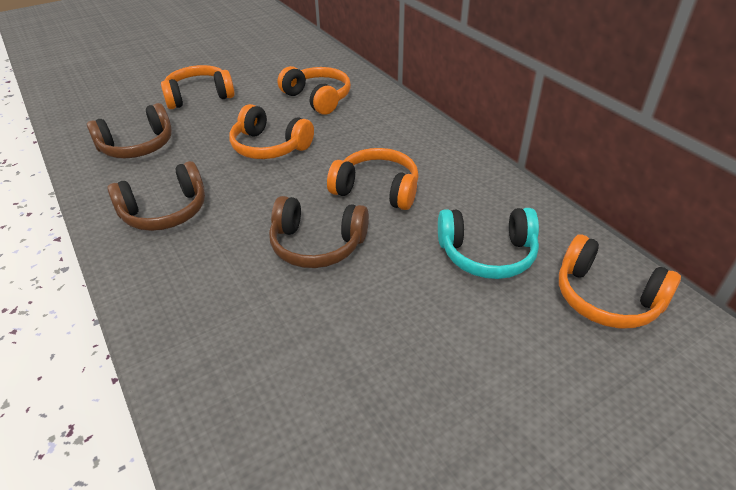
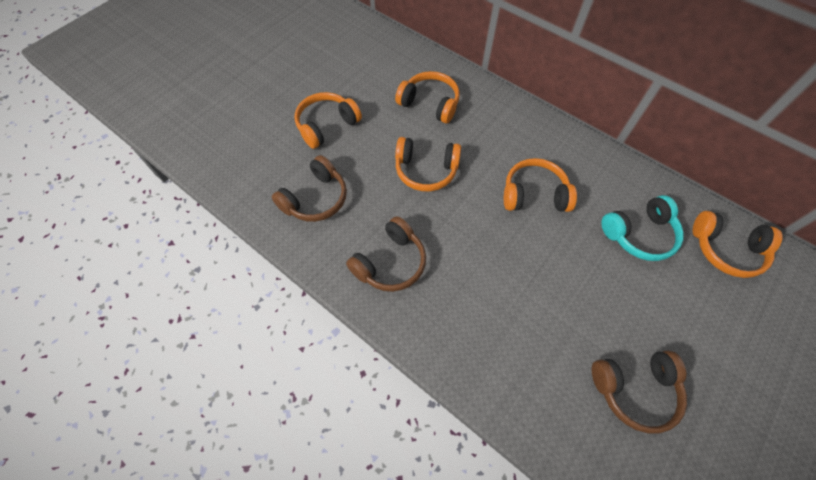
camera: 20 degrees left, 20 degrees up
(317, 245) = (523, 261): brown headphones -> brown headphones (635, 390)

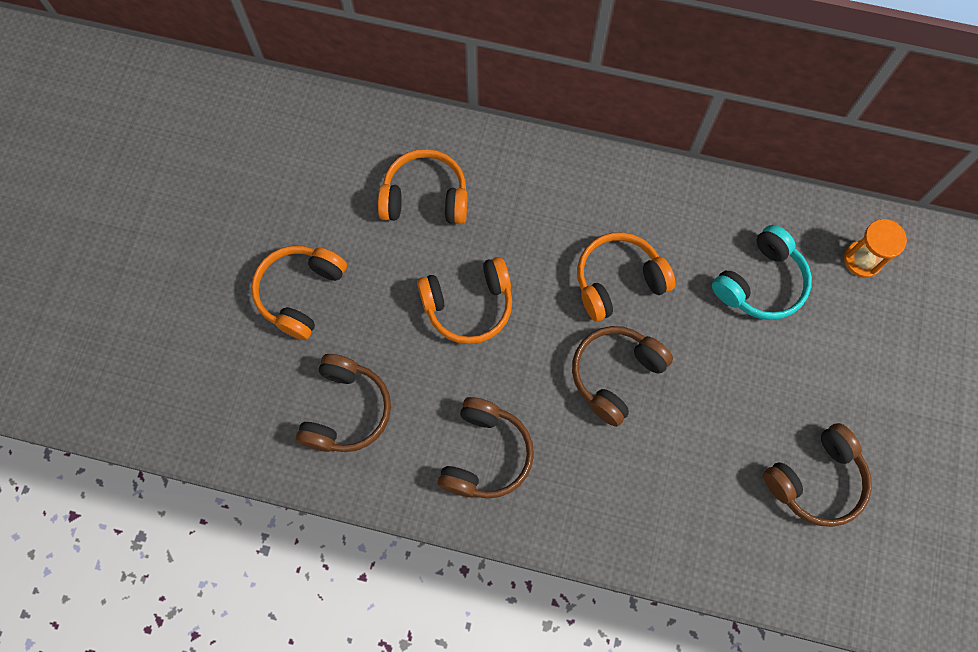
camera: 25 degrees left, 10 degrees up
(506, 250) = (615, 375): none -> brown headphones
(726, 250) = (862, 260): orange headphones -> orange hourglass

